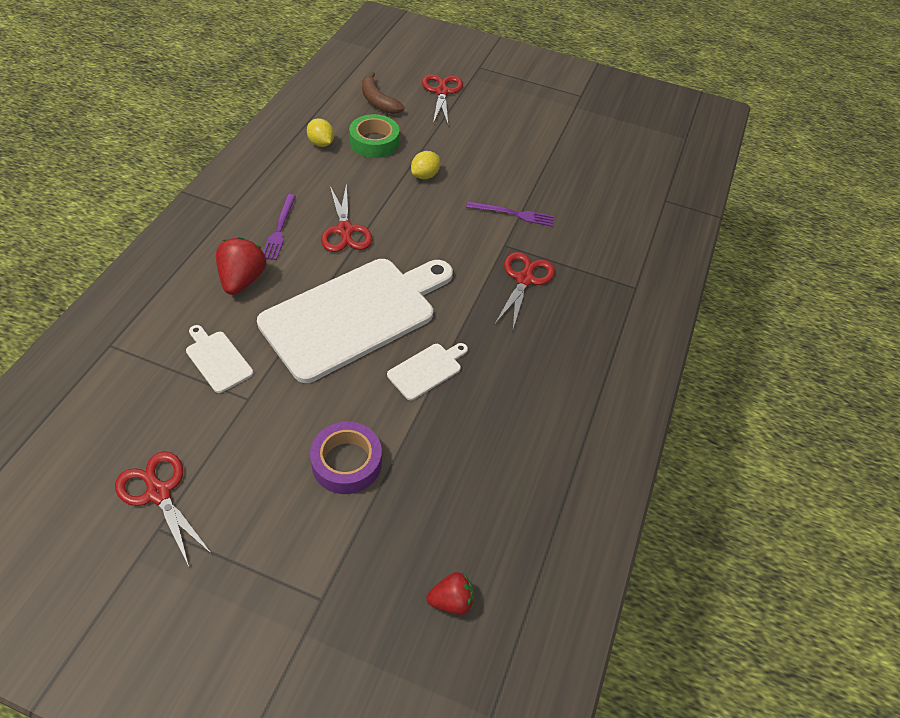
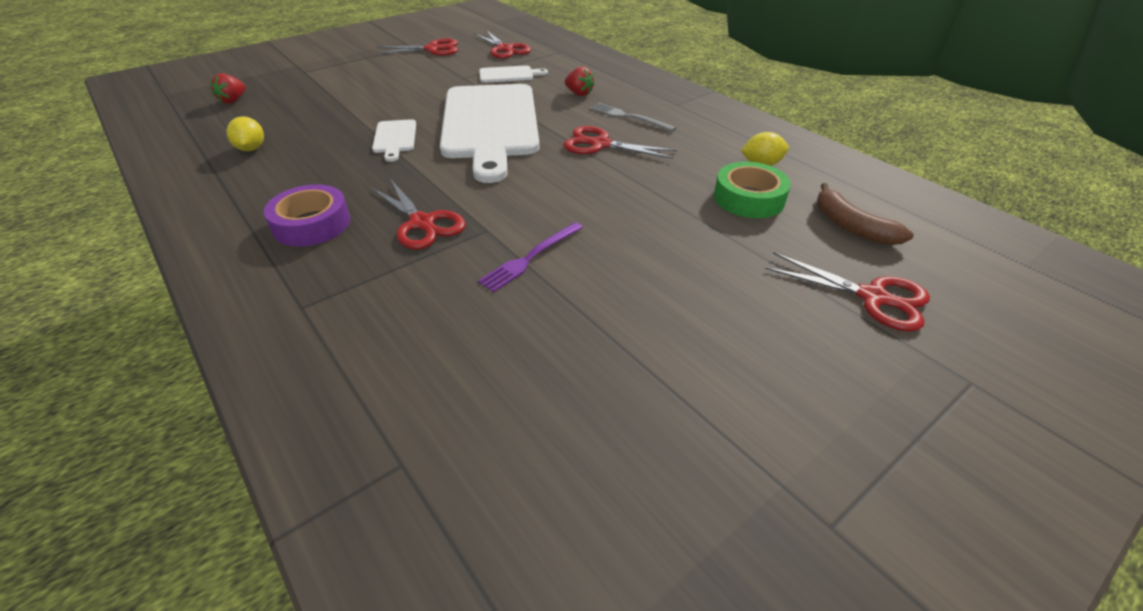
camera: 125 degrees right, 10 degrees down
(124, 406) = (505, 49): none -> red scissors
(242, 280) = (579, 93): red strawberry -> red strawberry, size x0.63
(279, 229) = (628, 117): purple fork -> grey fork
(346, 462) = (369, 94): purple tape -> purple tape (311, 224)
(378, 101) = (851, 226): brown banana -> brown banana turned 120 degrees counterclockwise
(425, 175) = (658, 215): yellow lemon -> yellow lemon (251, 149)

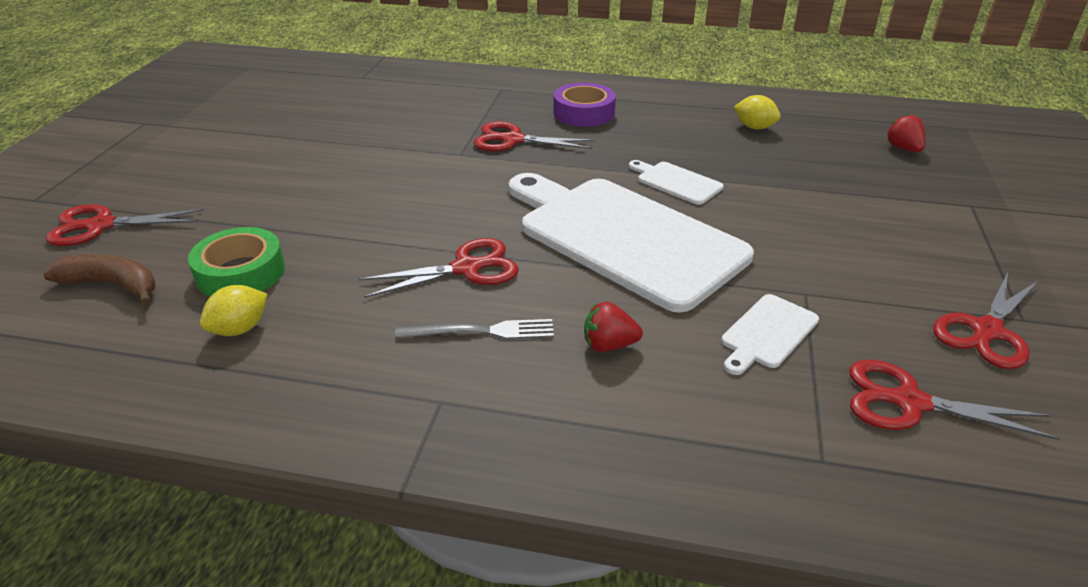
camera: 140 degrees right, 5 degrees down
(530, 258) = (402, 152): purple fork -> none

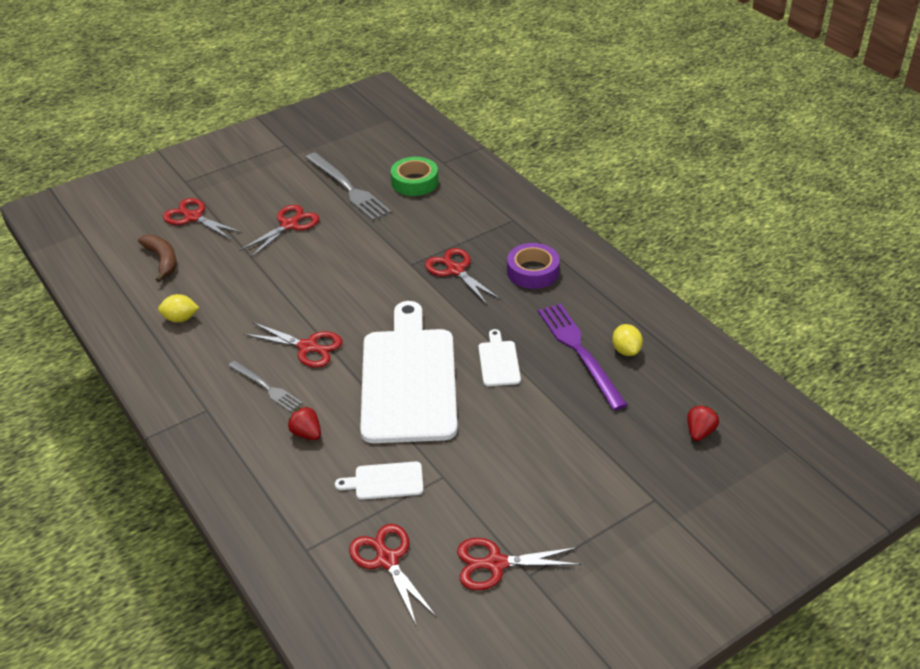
camera: 45 degrees right, 5 degrees up
(240, 272) = (215, 285): green tape -> green tape (414, 182)
(259, 180) = (289, 225): none -> red scissors
(287, 128) = (348, 188): none -> grey fork
(723, 144) = (579, 351): none -> purple fork

